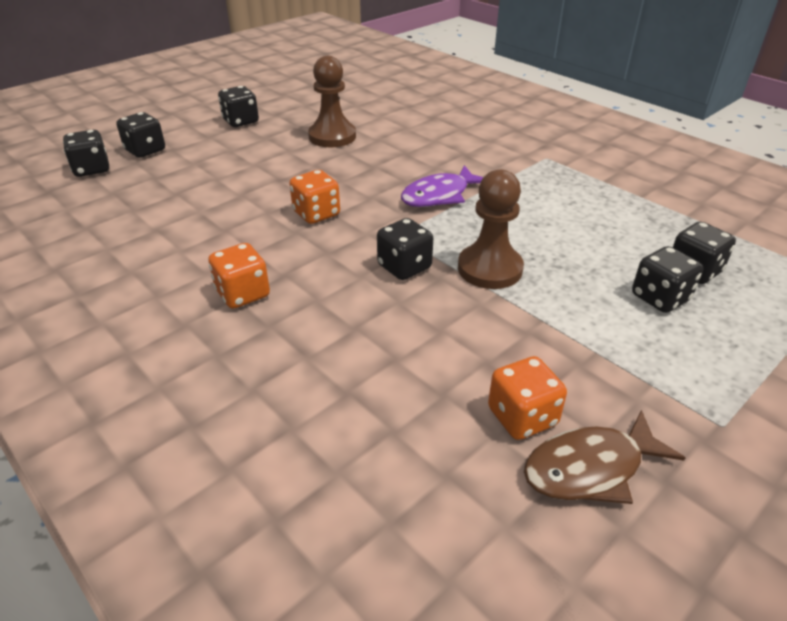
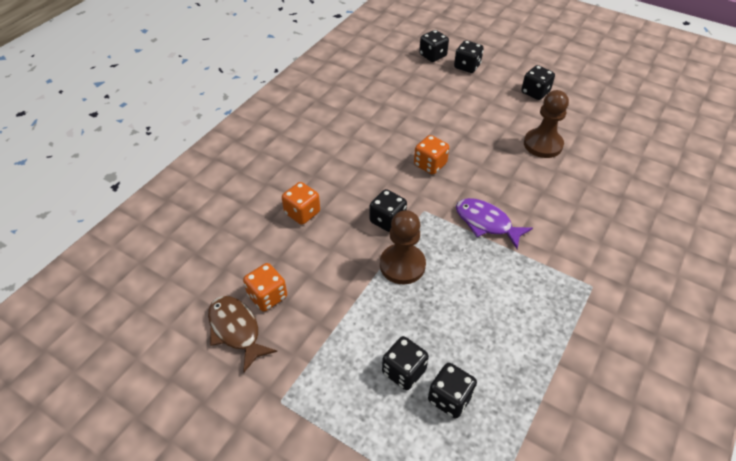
camera: 75 degrees right, 10 degrees up
(243, 294) = (336, 157): orange dice -> orange dice (302, 213)

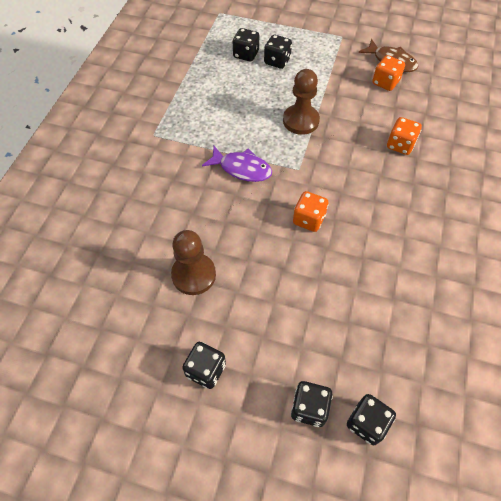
camera: 165 degrees right, 10 degrees up
(387, 220) = (326, 153): black dice -> none

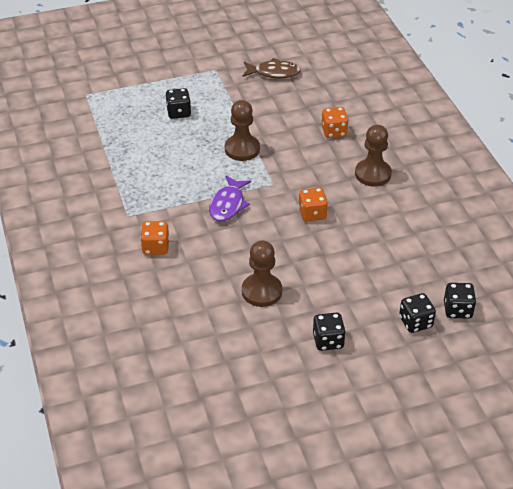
camera: 35 degrees left, 15 degrees down
(242, 168) = (228, 205): purple fish -> purple fish turned 120 degrees clockwise
(246, 54) = (146, 119): black dice -> none
(385, 82) = (283, 91): orange dice -> orange dice (155, 247)
(402, 209) = (373, 174): none -> brown pawn

